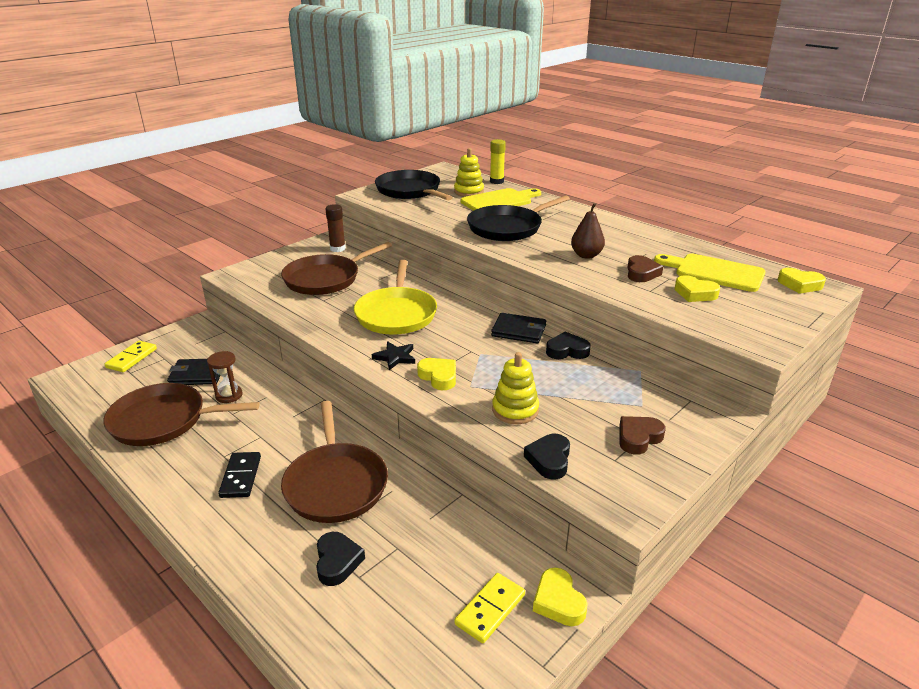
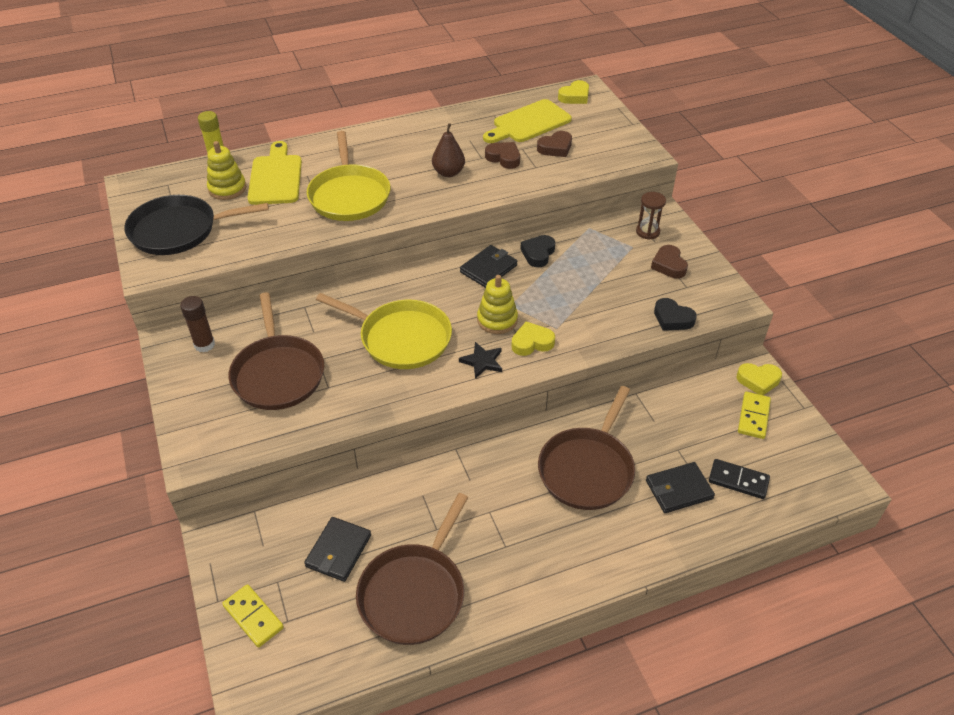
camera: 65 degrees left, 15 degrees up
(229, 395) = (400, 527): brown hourglass -> brown hourglass (647, 232)
(240, 477) = (544, 537): black domino -> black domino (738, 481)
(336, 484) = (587, 469): brown pan -> brown pan turned 105 degrees clockwise
(337, 562) = (678, 489): black heart -> black wallet
(490, 609) = (753, 417): yellow domino -> yellow domino turned 45 degrees clockwise
(507, 228) = (349, 195): black pan -> yellow pan
(515, 410) = (604, 314): yellow stacking toy -> yellow stacking toy (497, 320)
(695, 293) = (555, 148): yellow heart -> brown heart

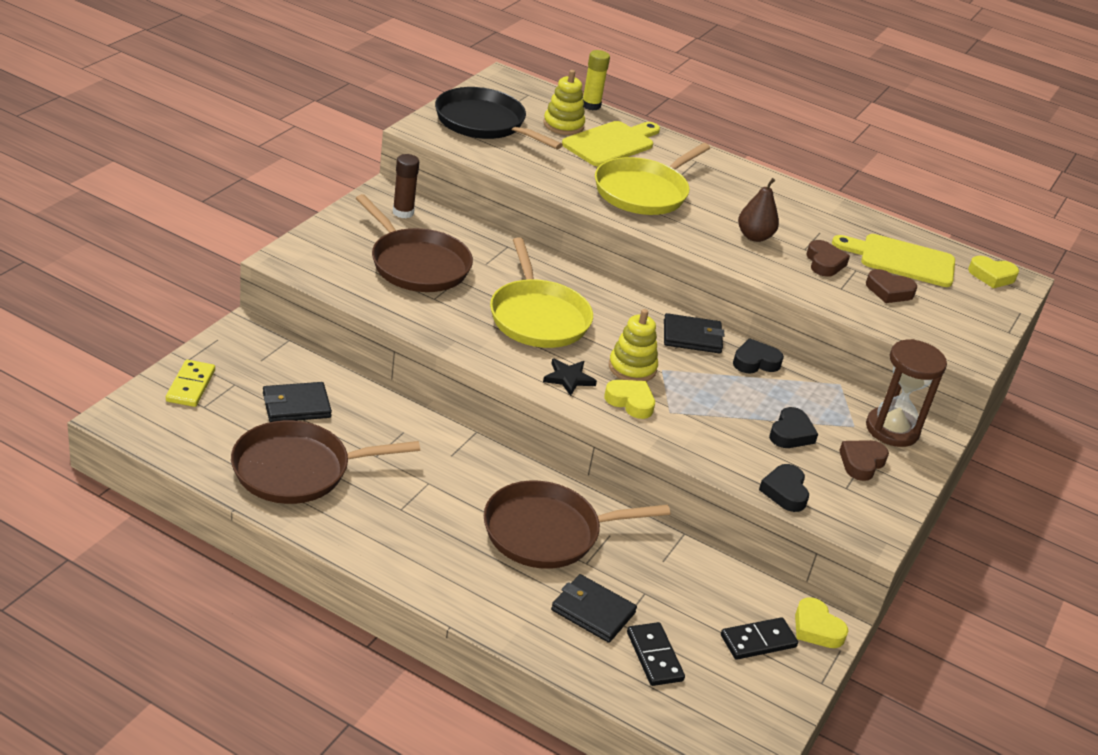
camera: 45 degrees right, 10 degrees down
(278, 374) = (417, 265): brown pan -> brown pan turned 75 degrees counterclockwise
(619, 281) = (791, 433): none -> black heart
(647, 232) = (892, 429): brown hourglass -> brown hourglass, size x1.68
(753, 417) = (758, 641): yellow domino -> black domino

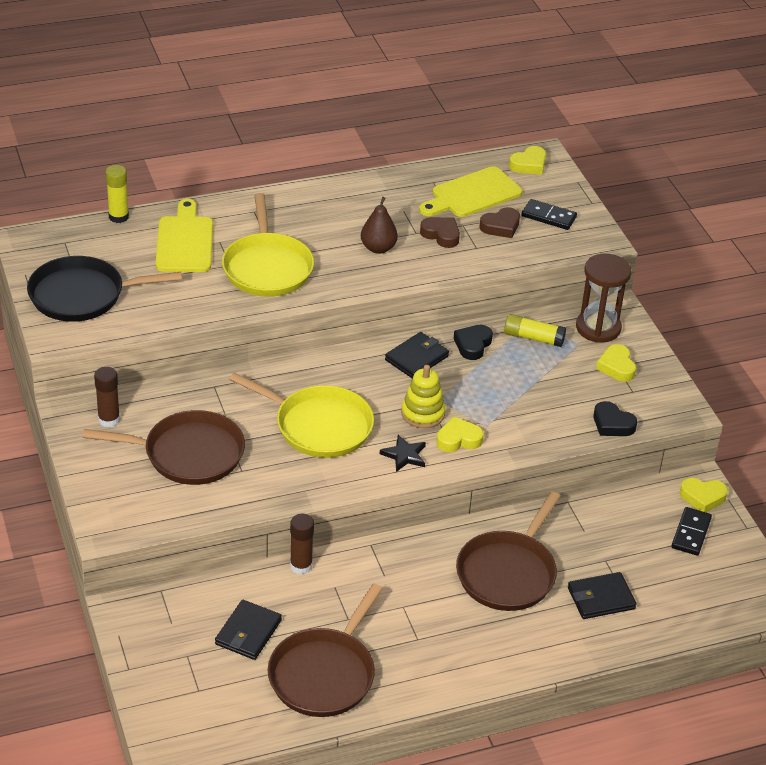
camera: 45 degrees left, 5 degrees up
(191, 386) = (165, 684): yellow domino -> none
(404, 402) = (301, 566): none -> brown glue stick
(563, 125) = (131, 251): yellow stacking toy -> none
(654, 656) = (664, 594): black domino -> black domino (548, 217)
(791, 433) = (560, 380): black heart -> none
(818, 394) = (533, 338): none -> yellow glue stick
(861, 463) = (616, 367): brown heart -> yellow heart

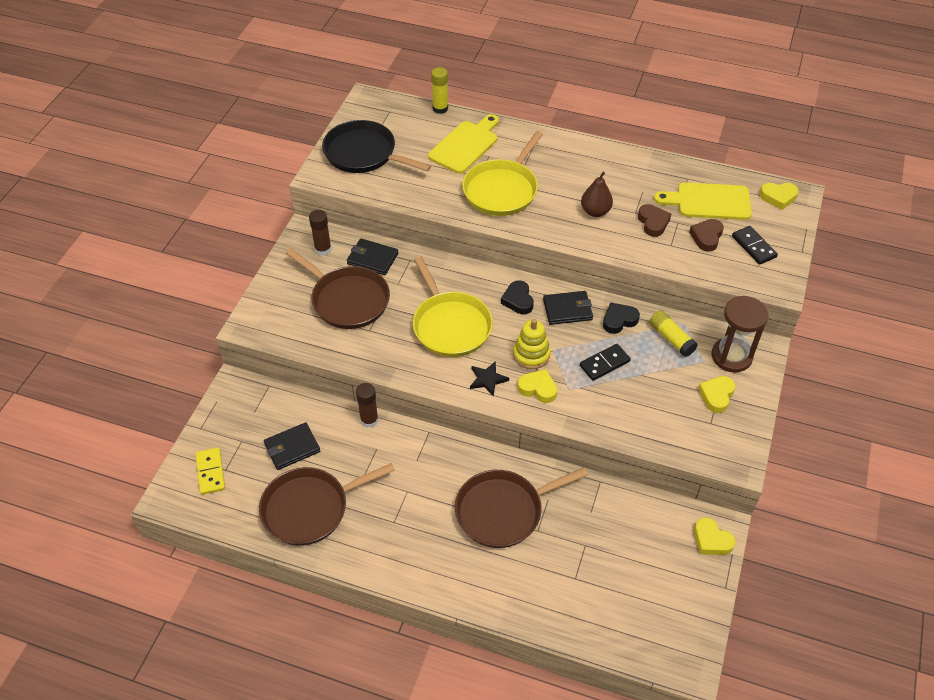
camera: 40 degrees right, 10 degrees up
(185, 701) = (210, 472): none -> yellow domino
(500, 226) = (706, 237): brown heart -> brown heart turned 105 degrees clockwise
(601, 598) = (552, 573): black wallet -> black wallet (372, 259)
(612, 424) = (668, 441): black heart -> black heart (518, 300)
(691, 533) = (673, 564): black domino -> black domino (604, 363)

